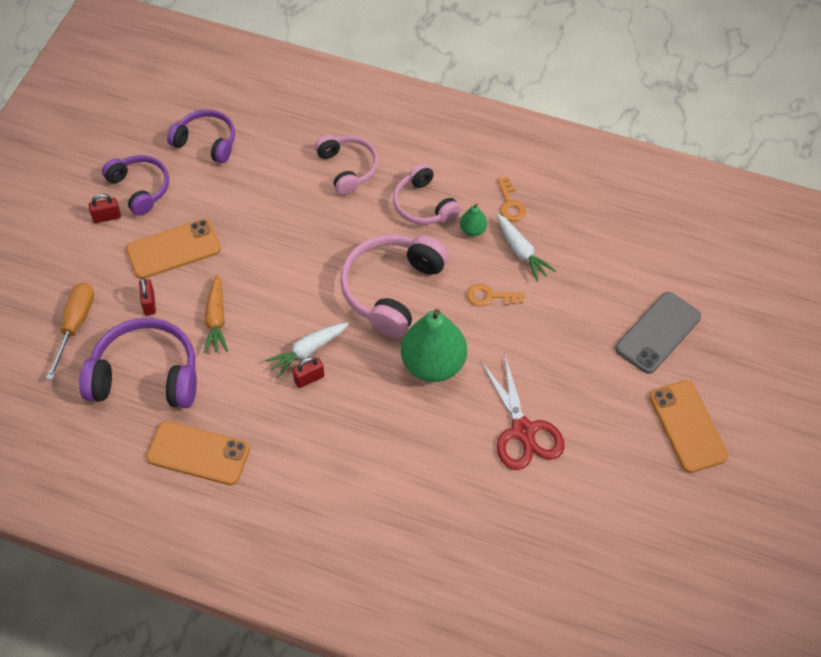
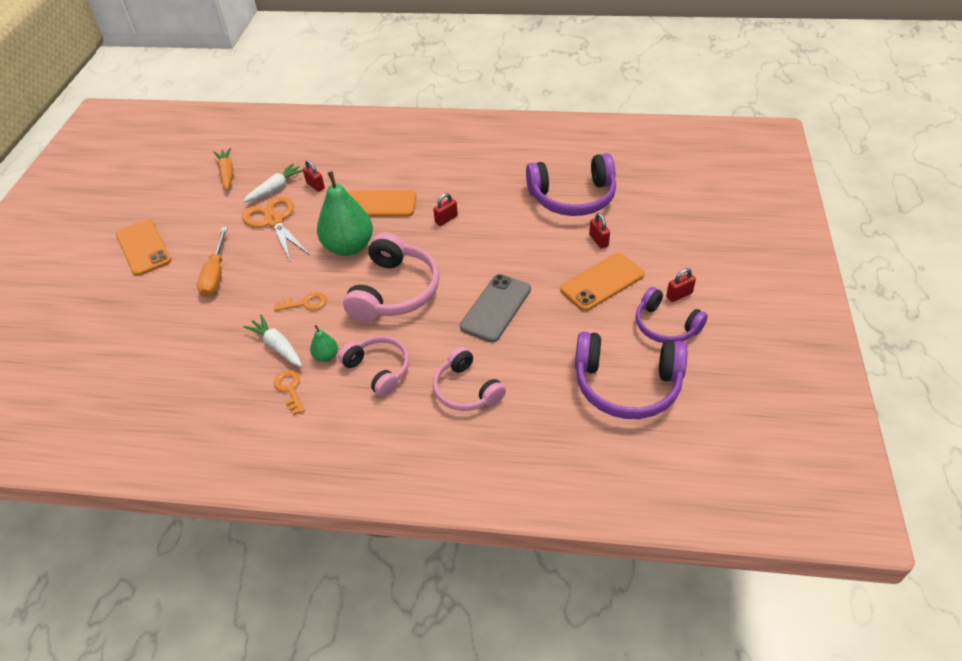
camera: 170 degrees right, 10 degrees down
(75, 325) = (648, 215): orange screwdriver -> orange screwdriver (216, 274)
(198, 453) = (510, 165): orange phone -> orange phone (379, 204)
(206, 142) = (627, 385): purple headphones -> purple headphones, size x1.58
(216, 320) = (537, 241): orange carrot -> orange carrot (227, 173)
(307, 351) = (453, 235): white carrot -> white carrot (275, 188)
(465, 484) = (315, 186): none -> red padlock
(523, 431) = (274, 221): red scissors -> orange scissors
(658, 333) = (155, 306): grey phone -> grey phone (496, 308)

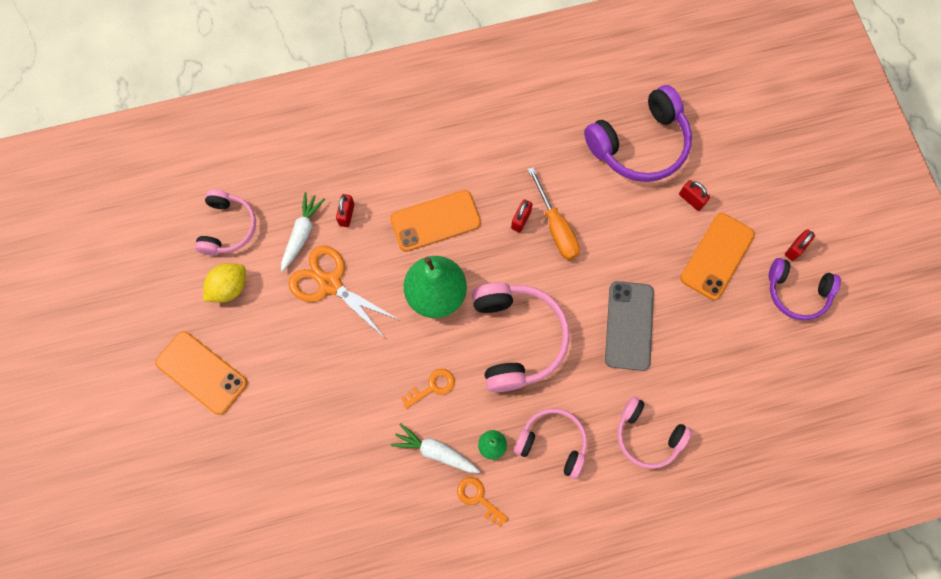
camera: 25 degrees left, 25 degrees up
(201, 205) = (229, 287): none -> yellow lemon
(216, 274) = (311, 382): orange screwdriver -> orange screwdriver (556, 227)
(227, 173) = (228, 227): orange carrot -> pink headphones
(315, 186) = (347, 215): red padlock -> red padlock turned 75 degrees clockwise
(627, 385) = (789, 376): purple headphones -> none

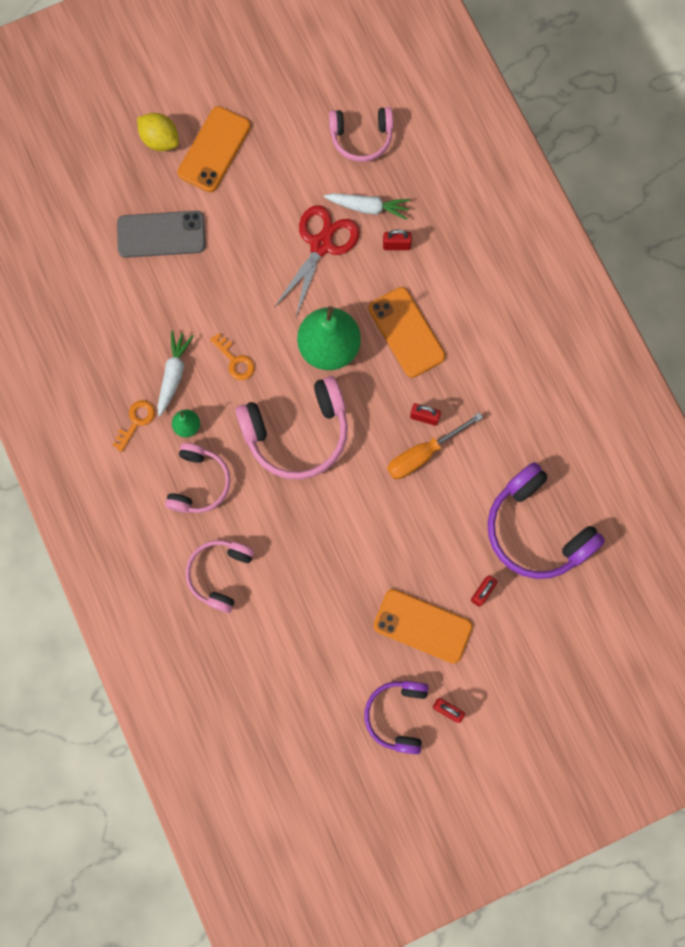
camera: 80 degrees right, 5 degrees up
(229, 287) = (300, 154): yellow lemon -> yellow lemon (160, 140)
(330, 284) = (321, 244): orange scissors -> red scissors
(629, 325) = (330, 542): grey phone -> grey phone (161, 235)

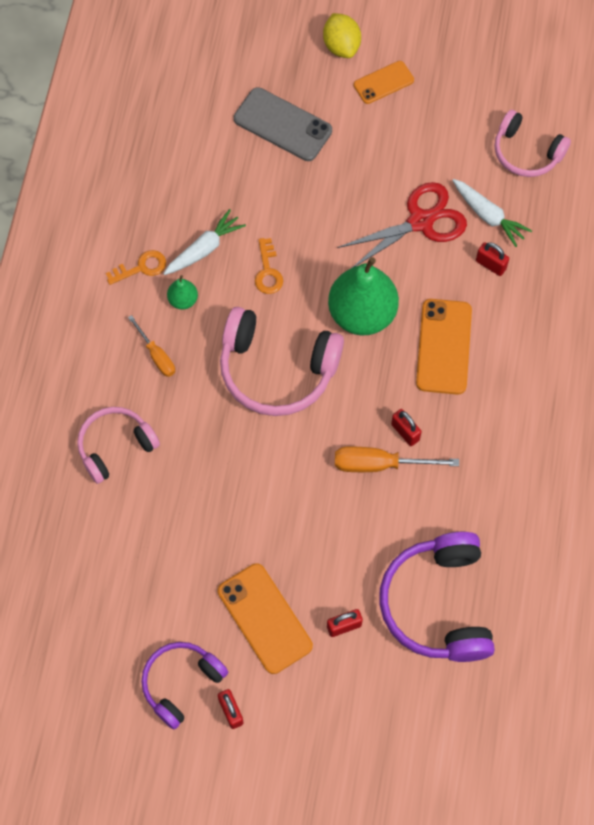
camera: 35 degrees right, 10 degrees down
(199, 483) = (156, 355): pink headphones -> orange screwdriver
(214, 149) = (383, 82): orange phone -> orange phone, size x0.62

